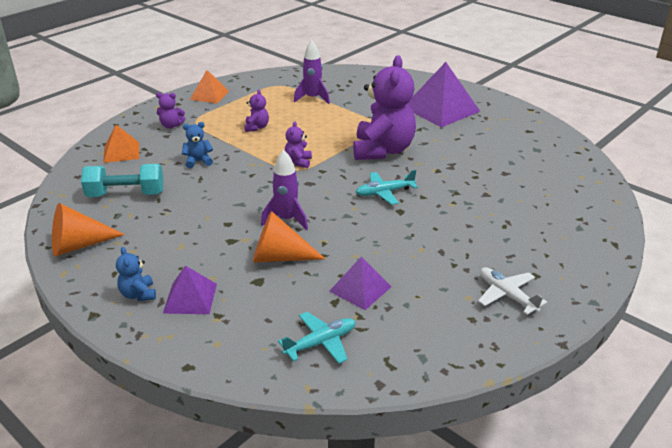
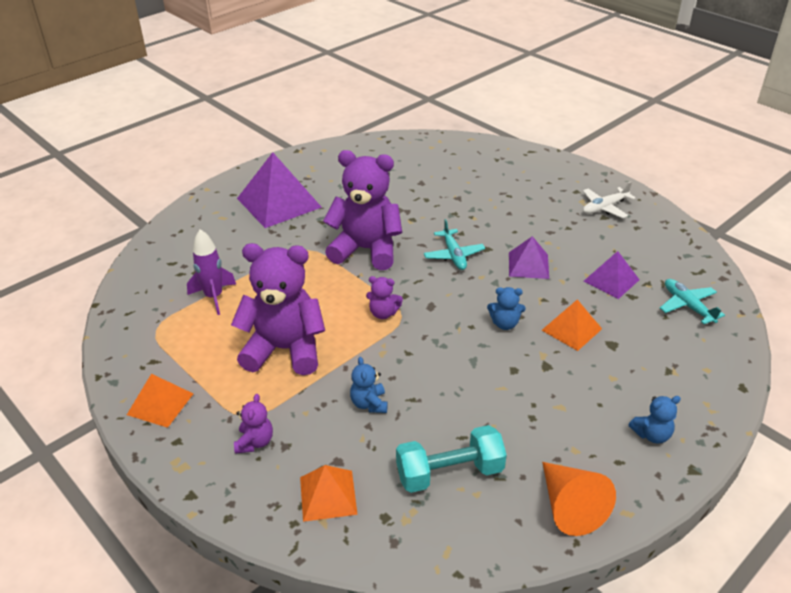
camera: 85 degrees left, 5 degrees up
(126, 194) = (449, 473): turquoise dumbbell -> turquoise dumbbell turned 75 degrees clockwise
(190, 298) = (648, 392): purple pyramid -> purple pyramid (528, 265)
(256, 127) = (284, 349): purple teddy bear -> purple teddy bear, size x2.32
(279, 257) = (571, 329): orange cone -> orange pyramid
(287, 220) = (505, 324): purple rocket -> blue teddy bear

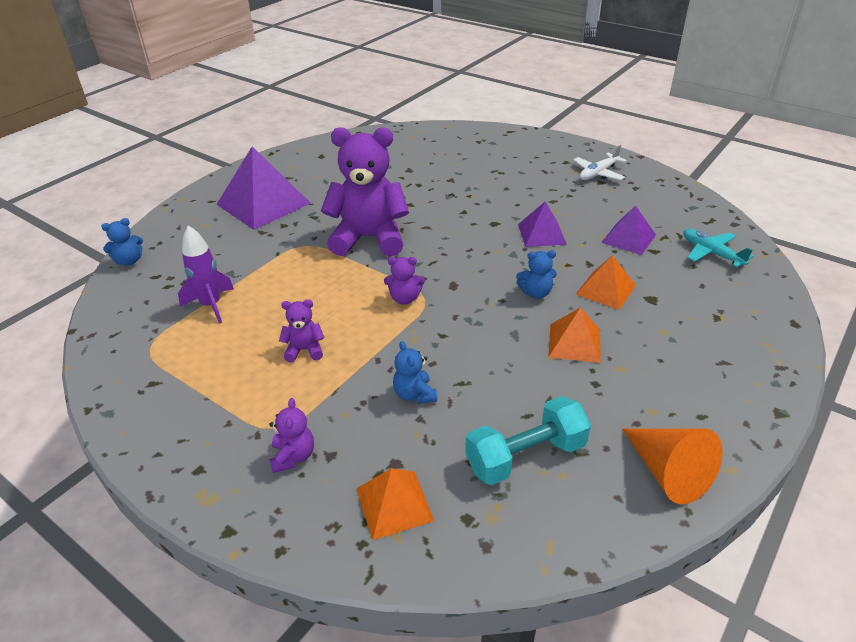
camera: 10 degrees left, 0 degrees up
(160, 404) = (170, 429): orange pyramid -> orange pyramid (574, 342)
(284, 349) = (304, 350): purple teddy bear -> purple teddy bear, size x0.43
(454, 255) = (462, 233): turquoise plane -> none
(651, 434) = (724, 383): blue teddy bear -> blue teddy bear (129, 261)

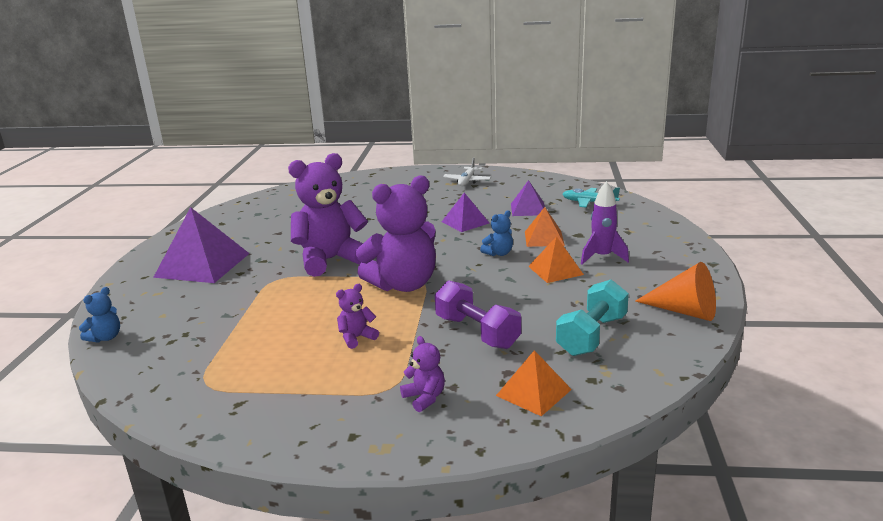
camera: 30 degrees left, 15 degrees down
(211, 305) = (234, 339): purple rocket -> purple rocket (602, 257)
(404, 298) = (403, 285): purple teddy bear -> purple teddy bear, size x2.32
(414, 394) = (477, 332): blue teddy bear -> purple dumbbell

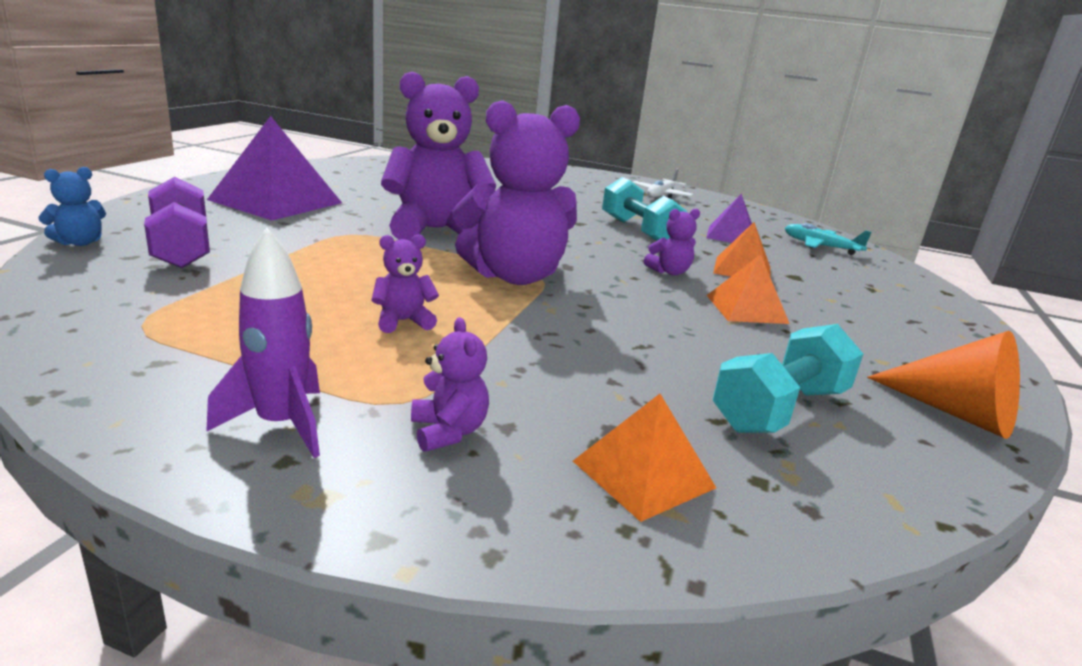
camera: 10 degrees right, 0 degrees up
(465, 222) = (638, 231): purple pyramid -> turquoise dumbbell
(477, 332) = (589, 358): purple dumbbell -> purple dumbbell (181, 248)
(498, 253) = (669, 272): blue teddy bear -> purple teddy bear
(602, 257) = (824, 309): purple rocket -> purple rocket (281, 424)

